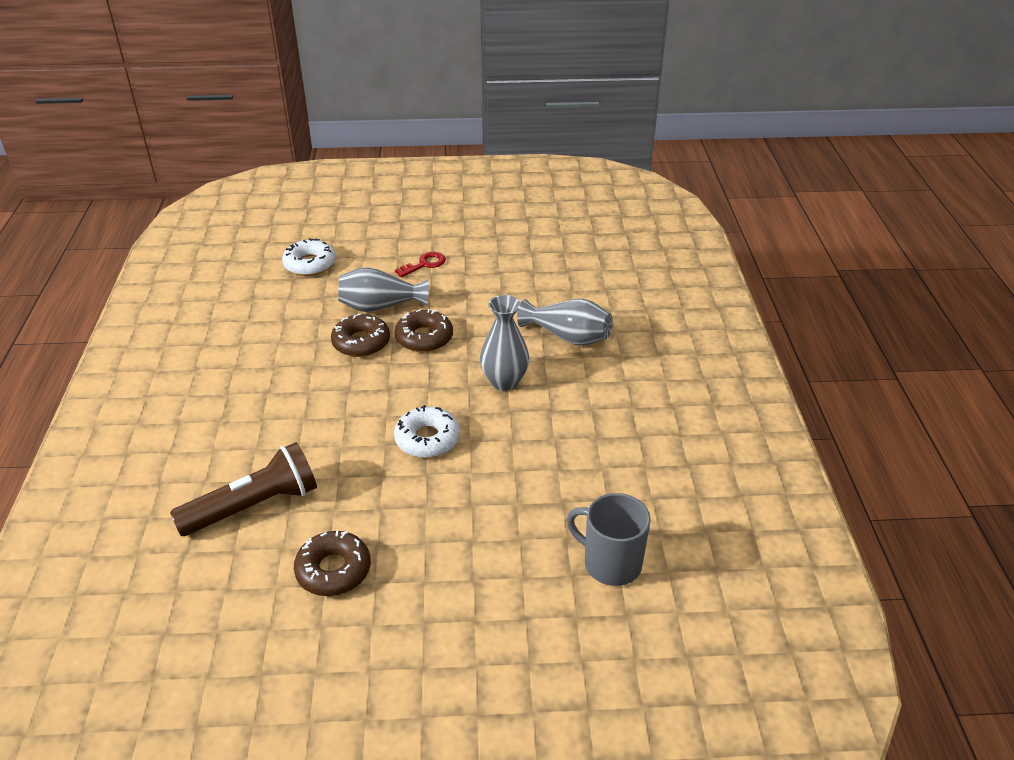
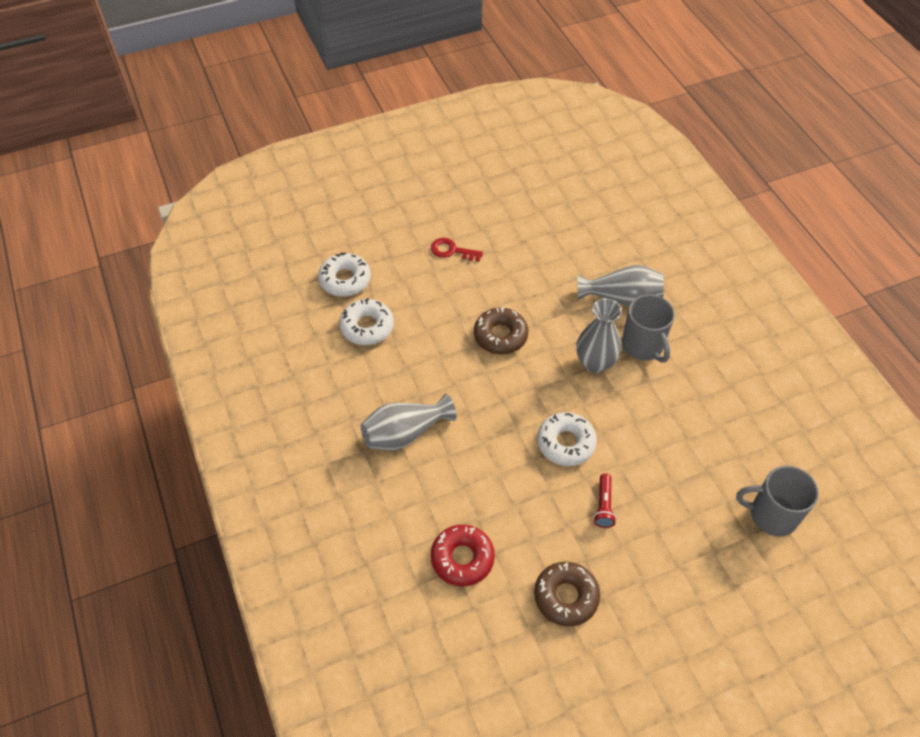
camera: 20 degrees left, 15 degrees up
(254, 506) = (462, 558): brown flashlight -> red donut
(303, 302) = (367, 327): none -> white donut
(361, 342) = (448, 357): brown donut -> none
(380, 306) = (440, 311): grey vase -> grey vase (405, 433)
(424, 264) = (452, 251): red key -> red key turned 105 degrees counterclockwise
(429, 502) = (604, 505): none -> red flashlight
(564, 380) = (643, 346): none -> grey mug

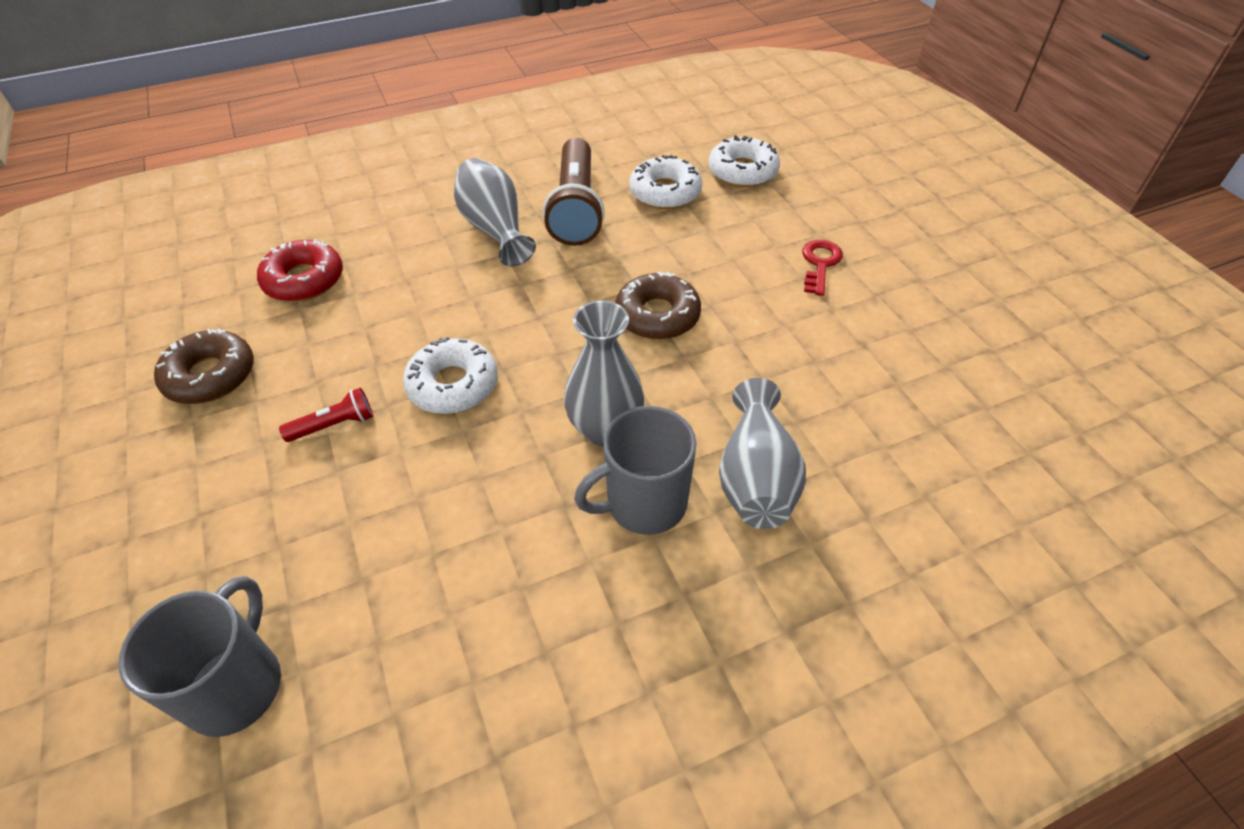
camera: 90 degrees right, 5 degrees down
(382, 382) = (576, 208): none -> brown flashlight
(604, 505) = (334, 425): red flashlight -> red flashlight turned 150 degrees clockwise

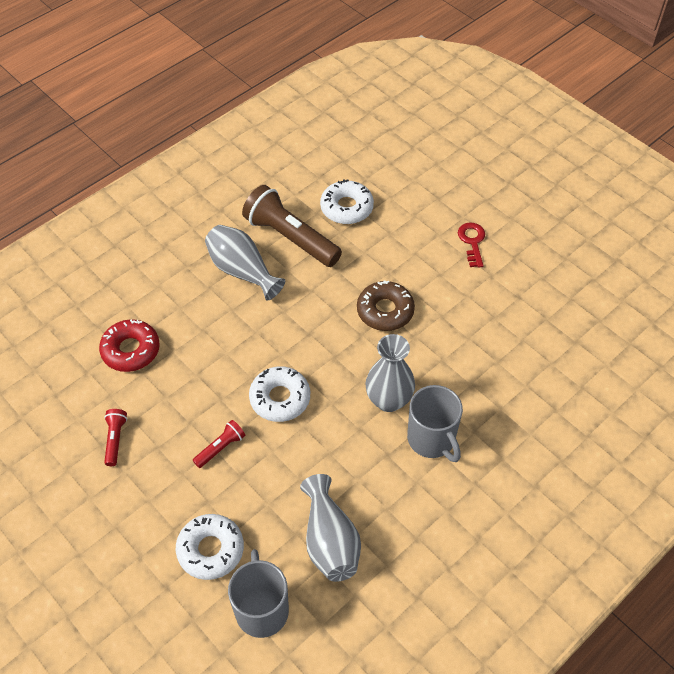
camera: 20 degrees left, 5 degrees up
(210, 376) = (115, 439): brown donut -> red flashlight
(576, 208) = (290, 238): brown flashlight -> brown flashlight turned 150 degrees clockwise
(644, 503) = (432, 439): grey mug -> grey mug turned 75 degrees counterclockwise
(742, 171) = (393, 175): white donut -> white donut (210, 550)
(755, 478) = (487, 404): grey vase -> grey vase (330, 541)

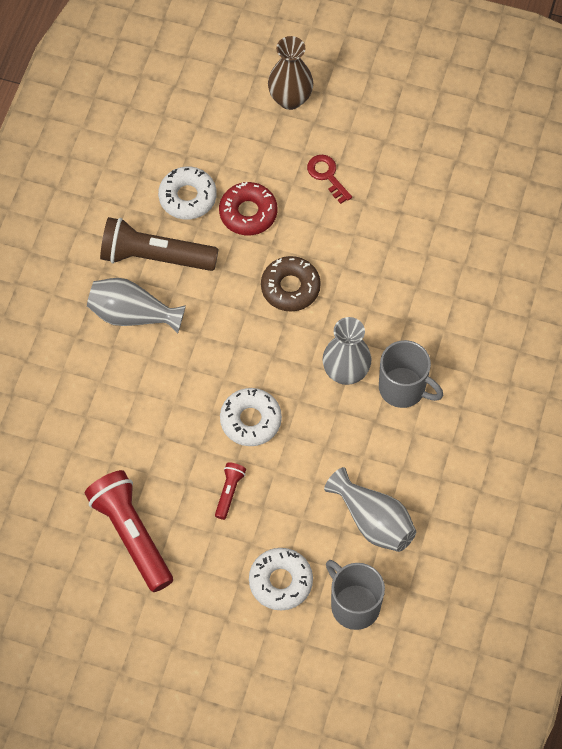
camera: 30 degrees left, 10 degrees up
(115, 439) = (131, 534): red flashlight -> red flashlight, size x2.17
(131, 350) = (84, 446): red donut -> red donut (248, 213)
(477, 175) = (290, 99): none -> brown vase

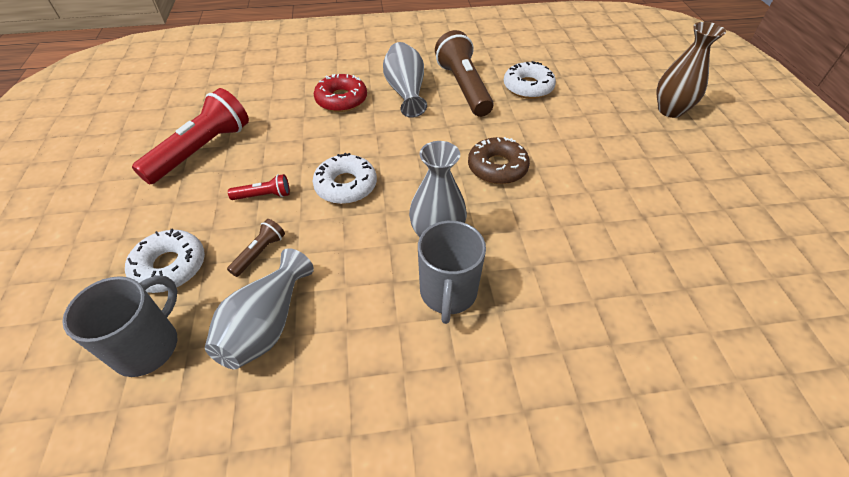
camera: 65 degrees right, 15 degrees down
(248, 213) = (545, 121): red donut -> red donut (341, 100)
(298, 510) = (260, 253): none -> brown flashlight
(327, 175) = (627, 154): red key -> none

